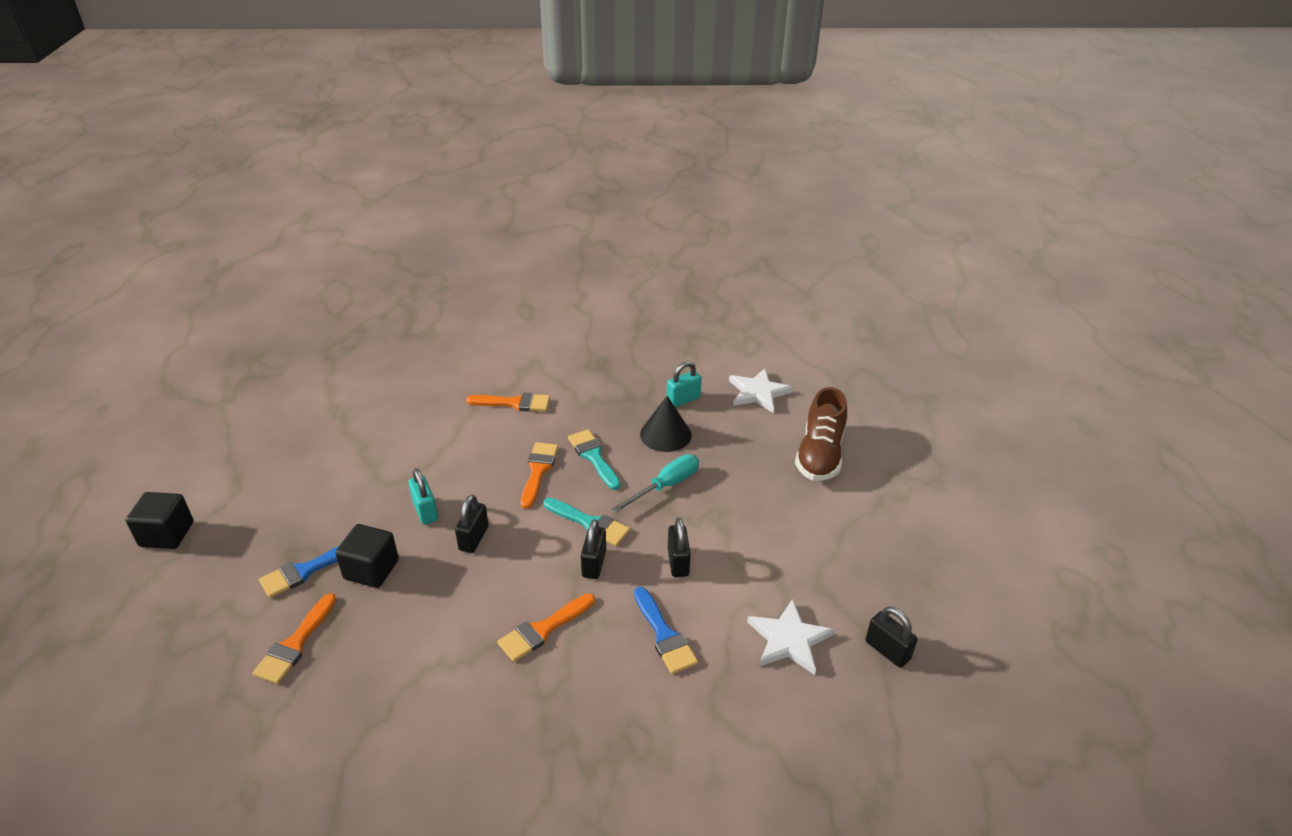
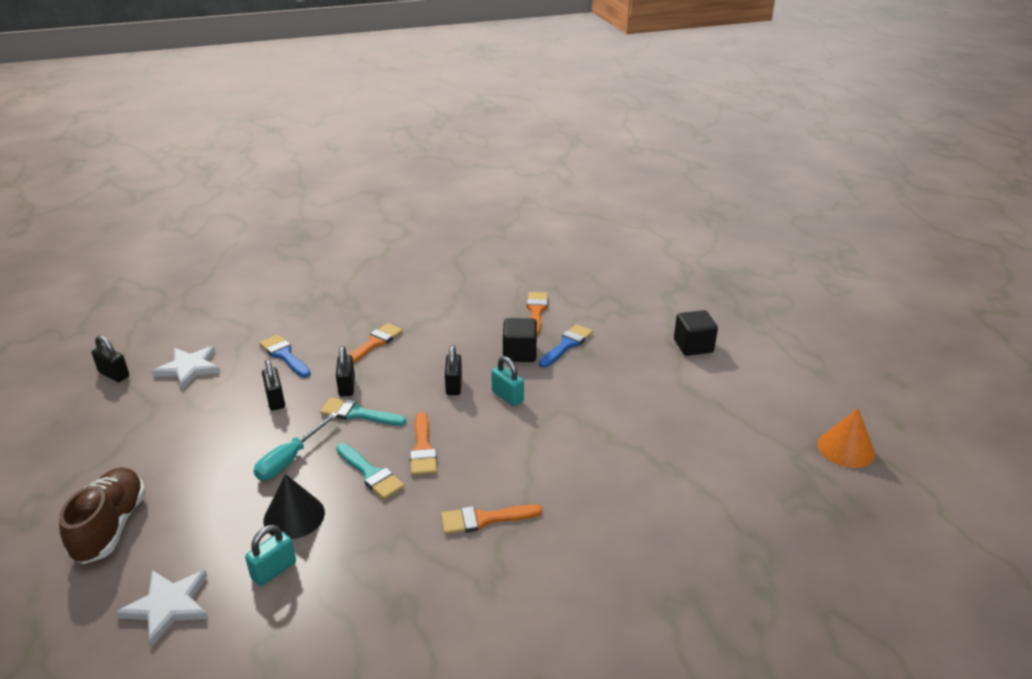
camera: 165 degrees right, 5 degrees down
(179, 397) = (846, 449): none -> orange cone

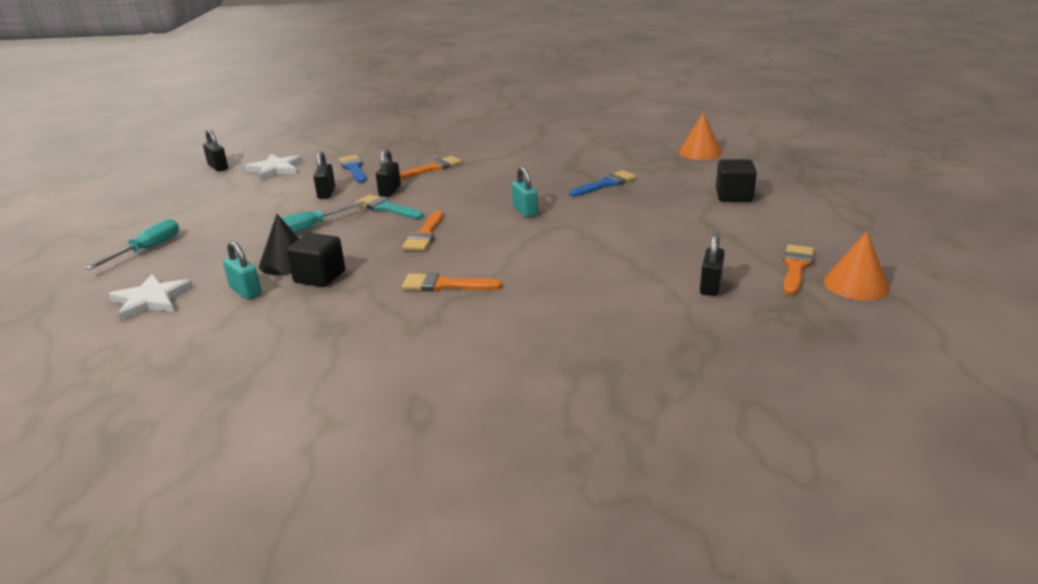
camera: 20 degrees right, 5 degrees down
(111, 527) = (147, 250): brown shoe -> turquoise screwdriver
(274, 570) = (245, 291): turquoise padlock -> turquoise padlock turned 75 degrees clockwise
(370, 473) = (368, 244): turquoise brush -> none
(454, 385) = (482, 199): black padlock -> black padlock (710, 286)
(519, 353) = (557, 185): black cube -> black cube (319, 277)
(536, 311) = (592, 161): orange brush -> orange brush (796, 267)
(633, 286) = (700, 152): none -> orange cone

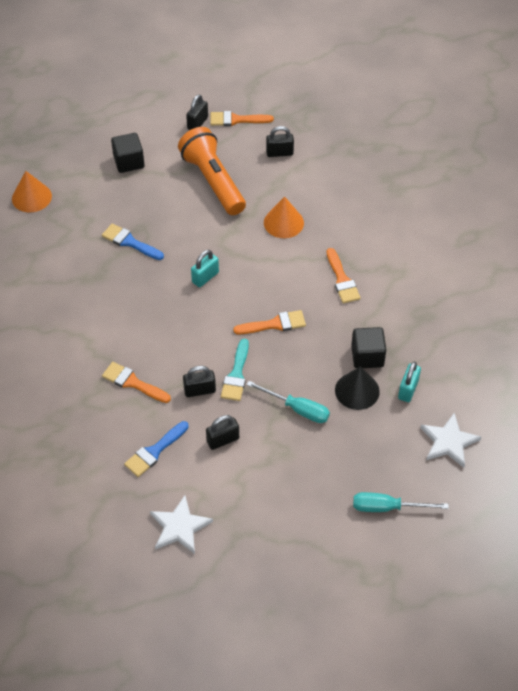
camera: 115 degrees left, 25 degrees up
(218, 167) = (194, 592): black padlock -> black padlock (197, 123)
(675, 235) = (213, 181): none -> orange flashlight
(856, 284) = (247, 94): orange cone -> orange cone (283, 222)

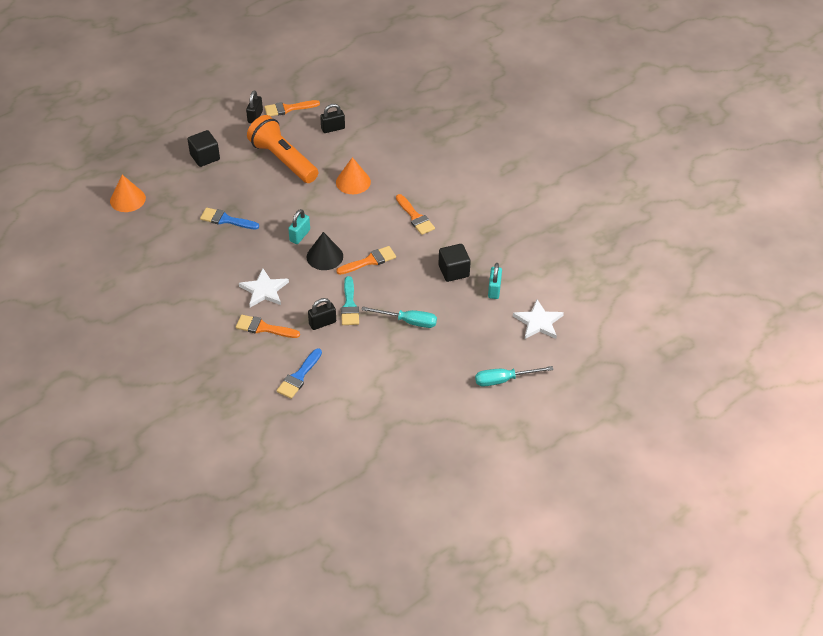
camera: 15 degrees left, 5 degrees down
(179, 527) = (338, 429): white star -> white star (264, 290)
(223, 440) = (353, 357): black padlock -> none
(357, 390) = (453, 298): black cone -> black cone (324, 256)

